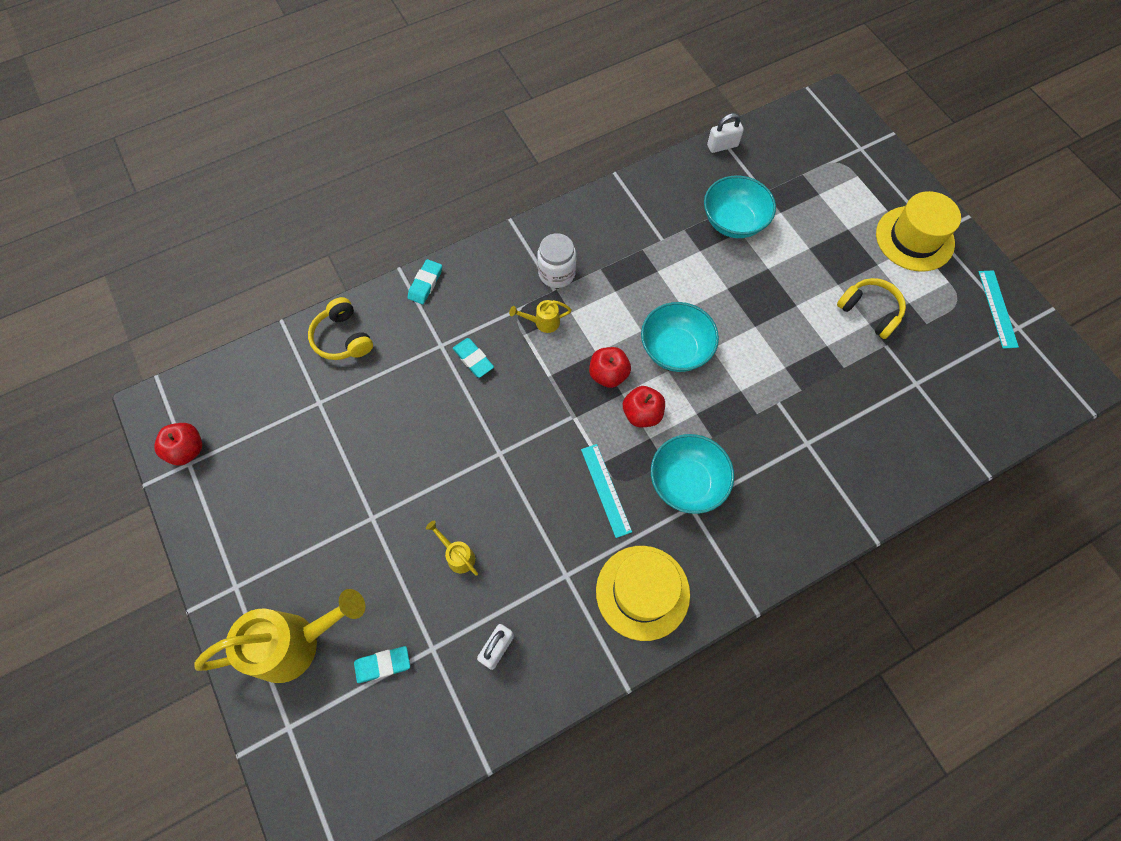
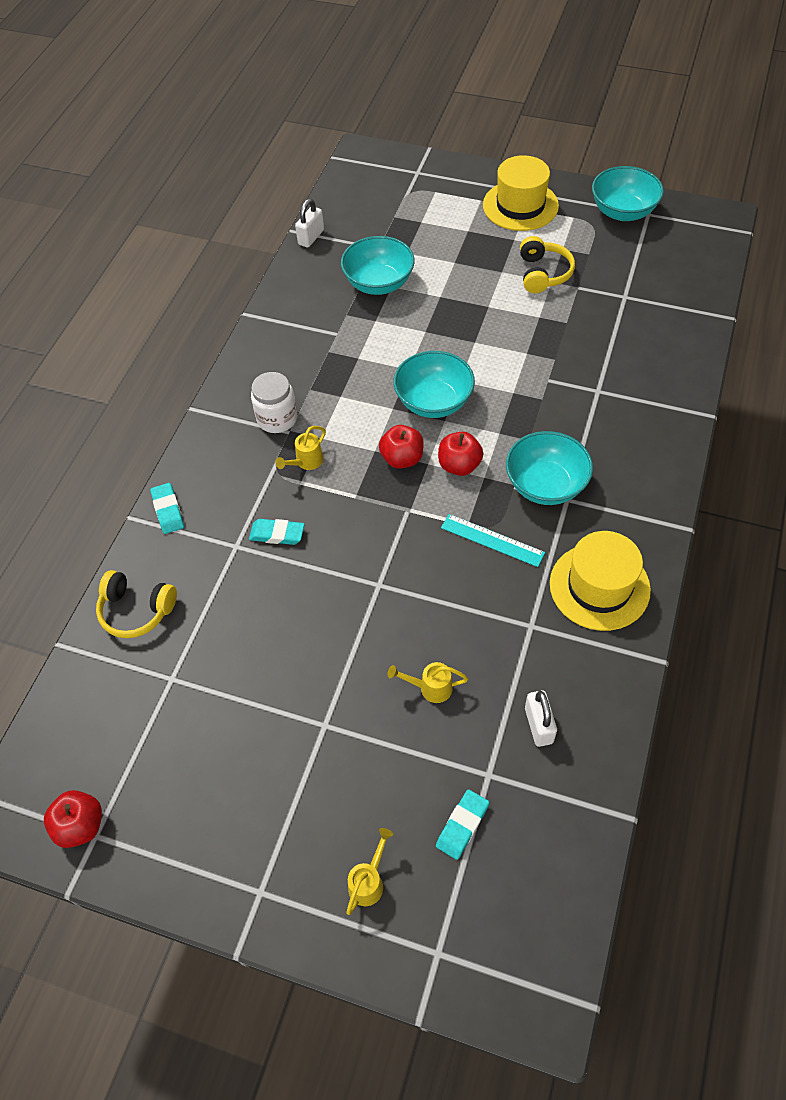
camera: 40 degrees left, 10 degrees down
(297, 642) = (369, 881): yellow watering can -> yellow watering can, size x0.43
(869, 311) = (543, 273): yellow headphones -> yellow headphones turned 90 degrees clockwise
(997, 308) = (622, 212): turquoise ruler -> turquoise bowl

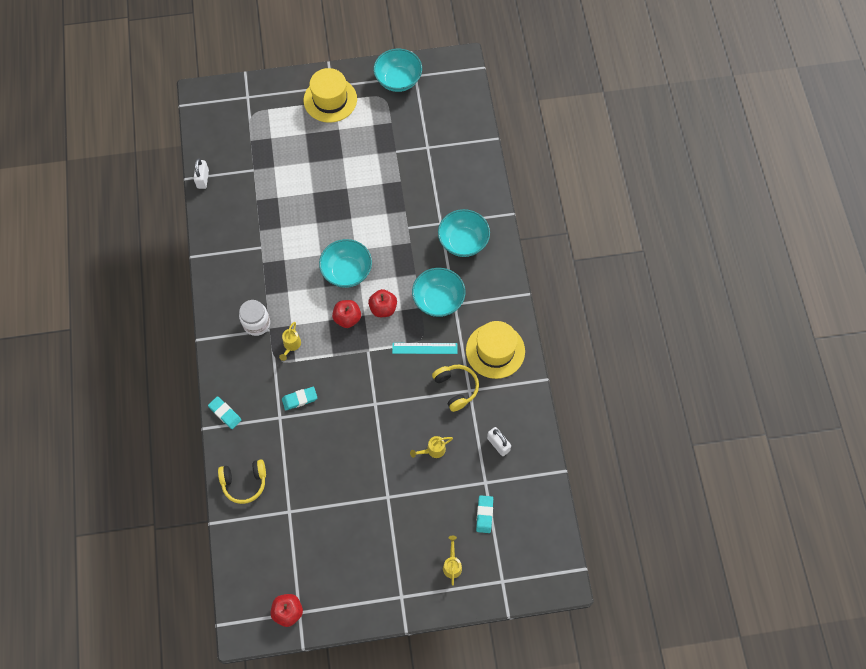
camera: 30 degrees left, 10 degrees up
(379, 283) = (268, 198): turquoise bowl -> turquoise bowl (463, 241)
(543, 273) = (369, 149): yellow headphones -> yellow headphones (456, 388)

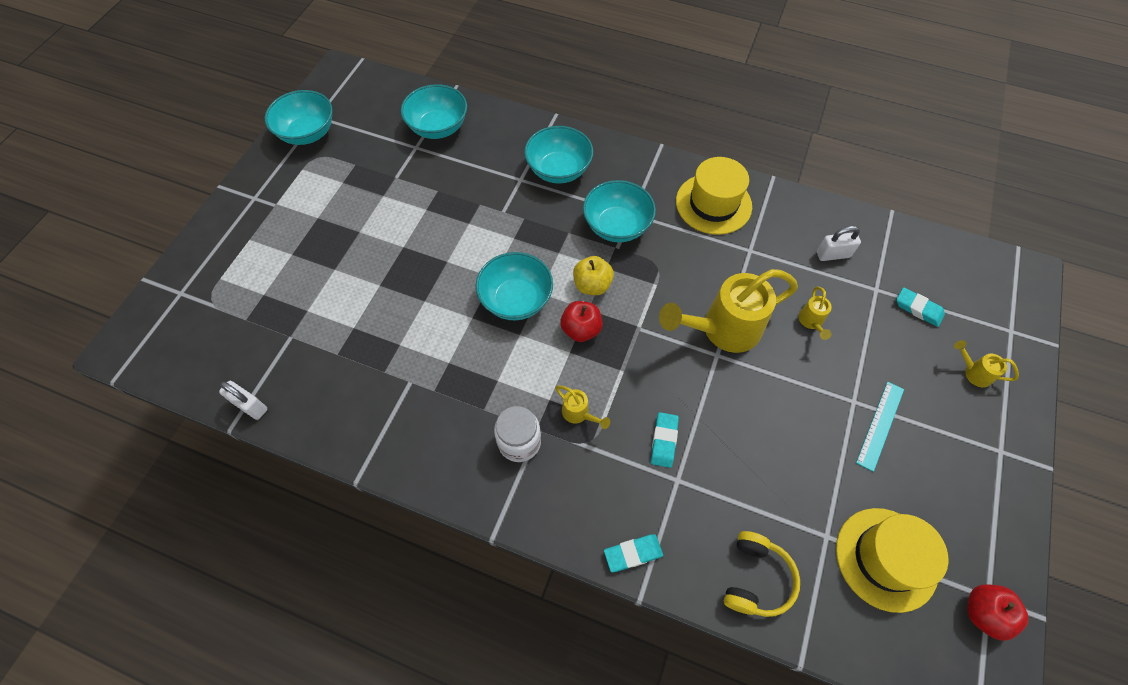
camera: 60 degrees left, 5 degrees down
(330, 100) = (270, 207): yellow hat -> yellow hat (886, 558)
(383, 308) = (592, 285): red apple -> yellow apple
(395, 399) = (722, 330): none -> yellow watering can
(424, 348) = (671, 268): turquoise ruler -> turquoise ruler (880, 425)
(452, 150) = (438, 127): none -> turquoise bowl
(456, 388) = (741, 261): yellow headphones -> none

